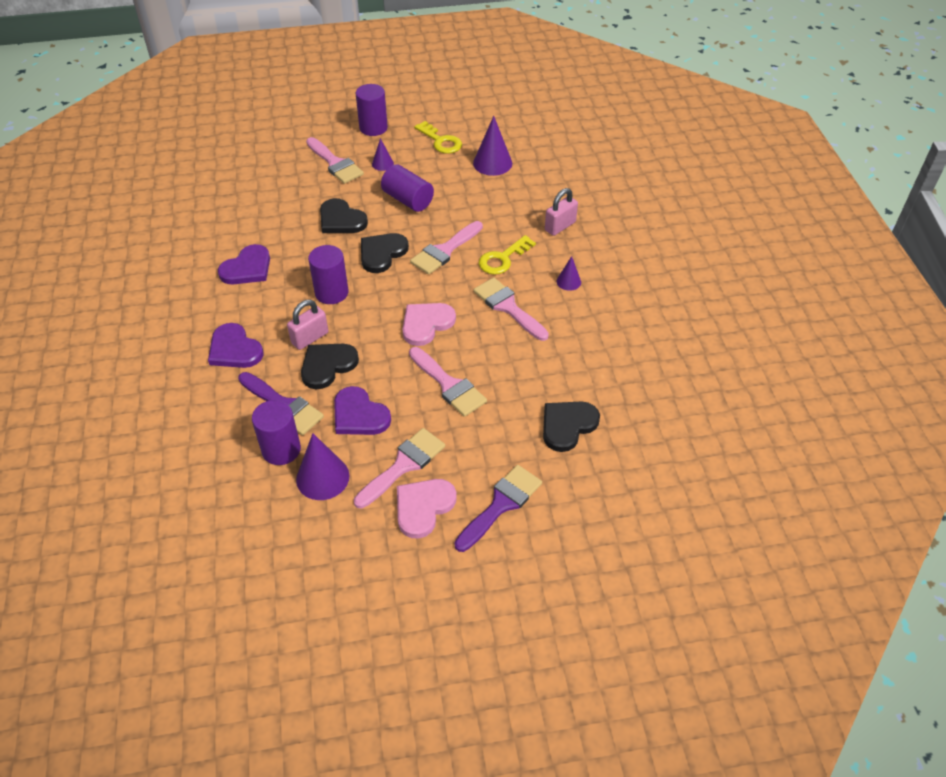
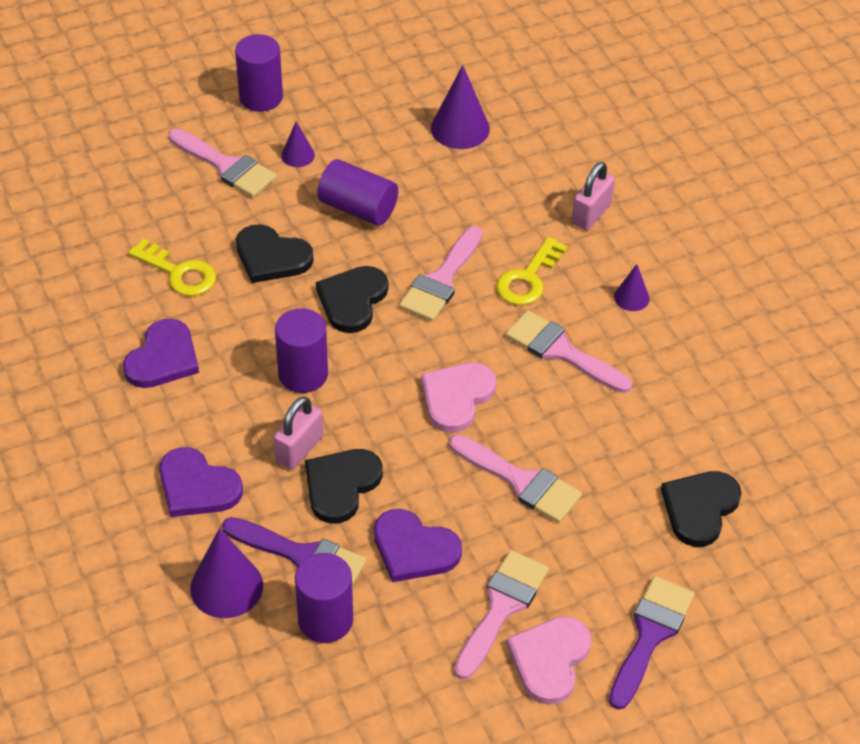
camera: 15 degrees left, 0 degrees up
(322, 477) = (398, 647): purple cone -> purple cone (226, 587)
(441, 141) = (371, 104): yellow key -> yellow key (179, 273)

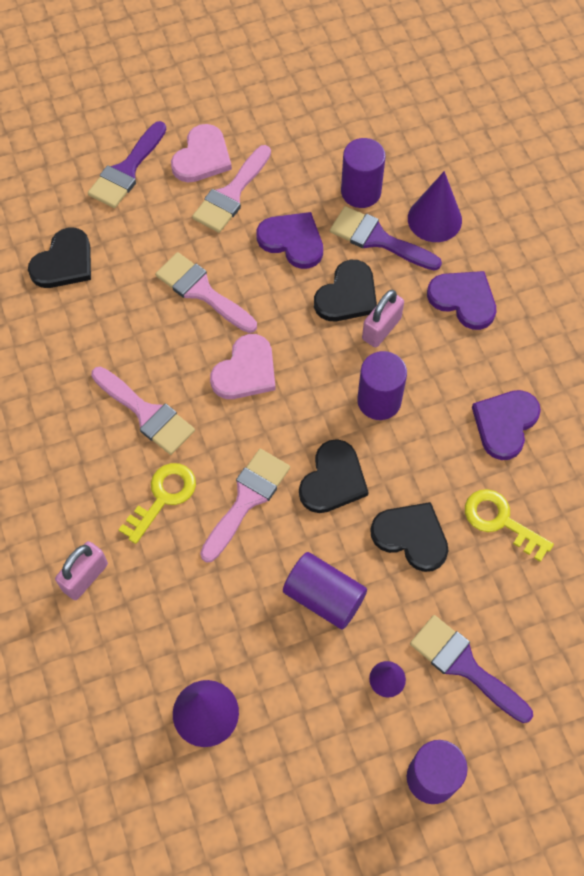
camera: 175 degrees left, 15 degrees up
(226, 166) = (464, 666): pink brush -> purple brush
(631, 297) = (69, 470): purple cone -> none

